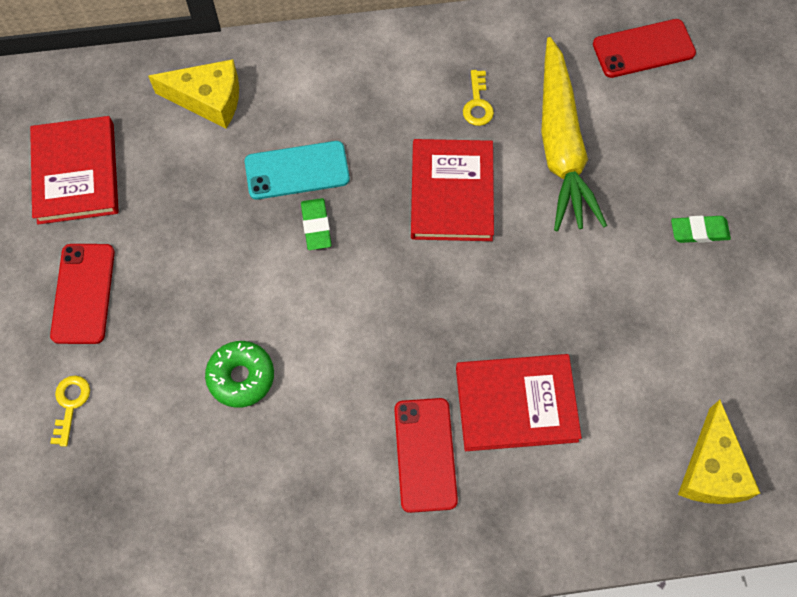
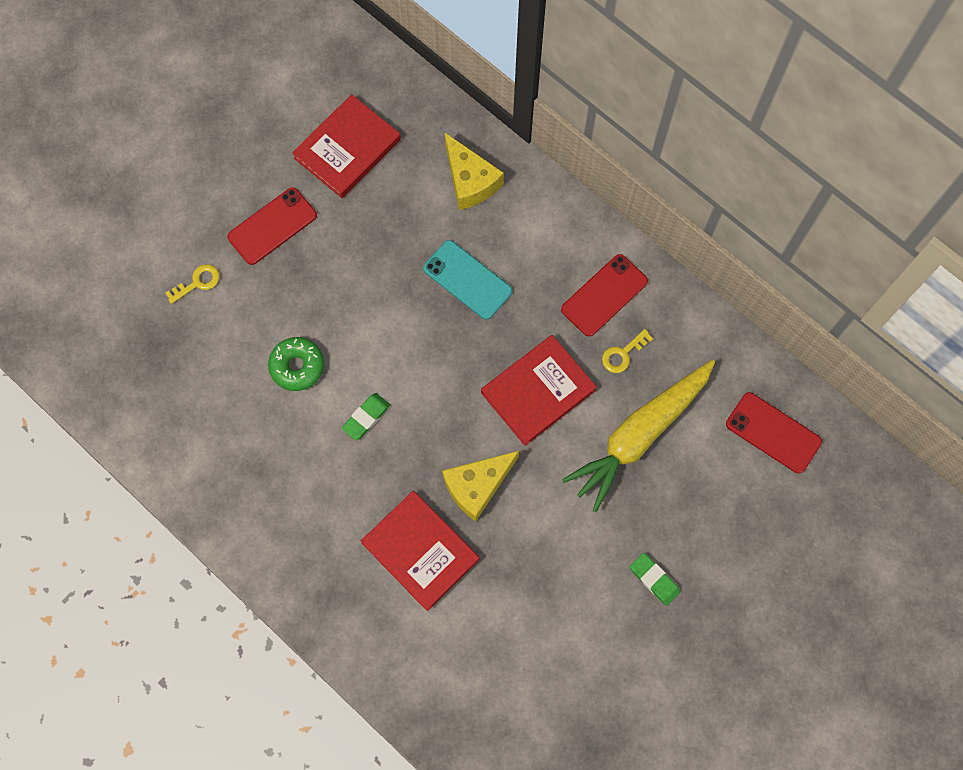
camera: 50 degrees right, 5 degrees up
(316, 226) = (438, 325): green eraser -> green eraser (366, 417)
(425, 454) = (339, 520): red phone -> red phone (604, 295)
(711, 469) = (479, 712): yellow cheese -> yellow cheese (477, 486)

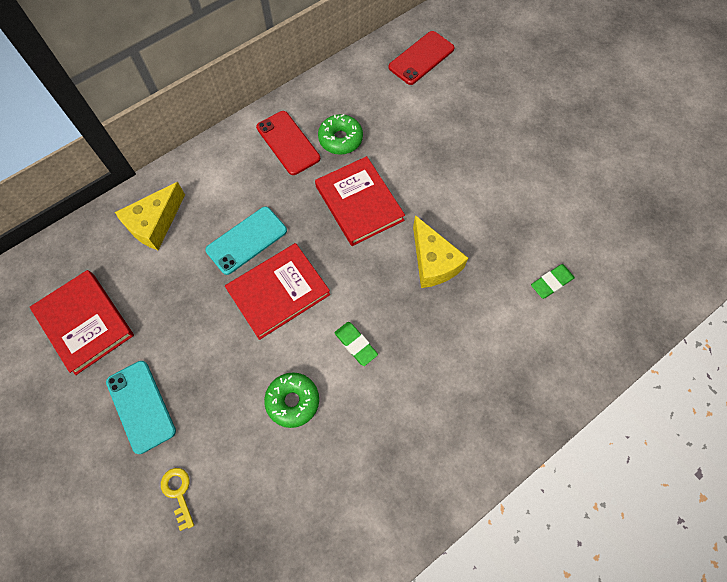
camera: 80 degrees left, 5 degrees down
(272, 226) = (141, 406): red phone -> turquoise phone
(420, 551) = (485, 316): red book -> red book (278, 292)
(470, 181) = (155, 224): yellow cheese -> yellow cheese turned 150 degrees clockwise
(622, 354) = (340, 139): yellow key -> green donut
(640, 435) = (409, 139): yellow carrot -> none
(654, 579) = (524, 150): green eraser -> green eraser (551, 282)

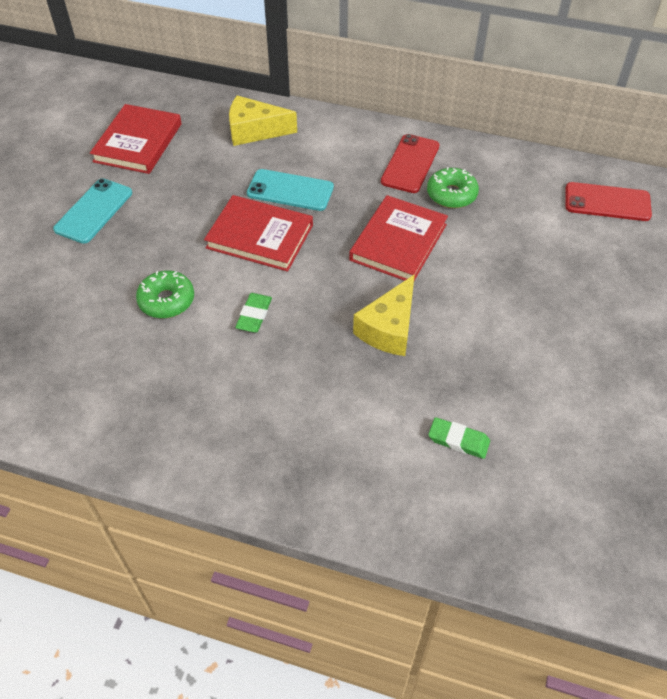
camera: 55 degrees right, 15 degrees down
(178, 492) = (38, 272): yellow key -> none

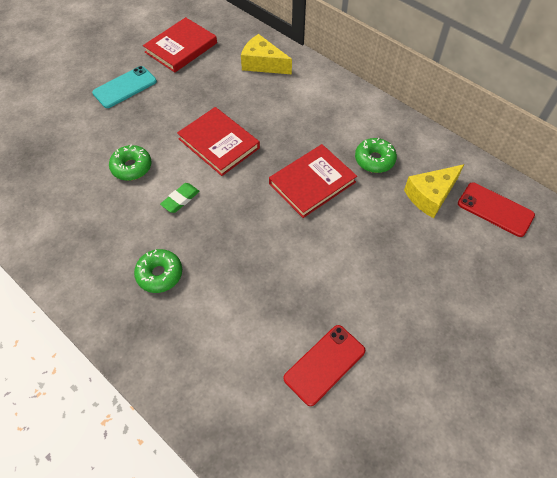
camera: 25 degrees right, 5 degrees up
(284, 407) = (159, 274): none -> green donut
(290, 190) = (260, 116): turquoise phone -> none
(389, 328) = (265, 245): yellow cheese -> yellow cheese (430, 195)
(410, 164) = (358, 125): red phone -> red phone (324, 364)
(458, 440) = (262, 351): green eraser -> none

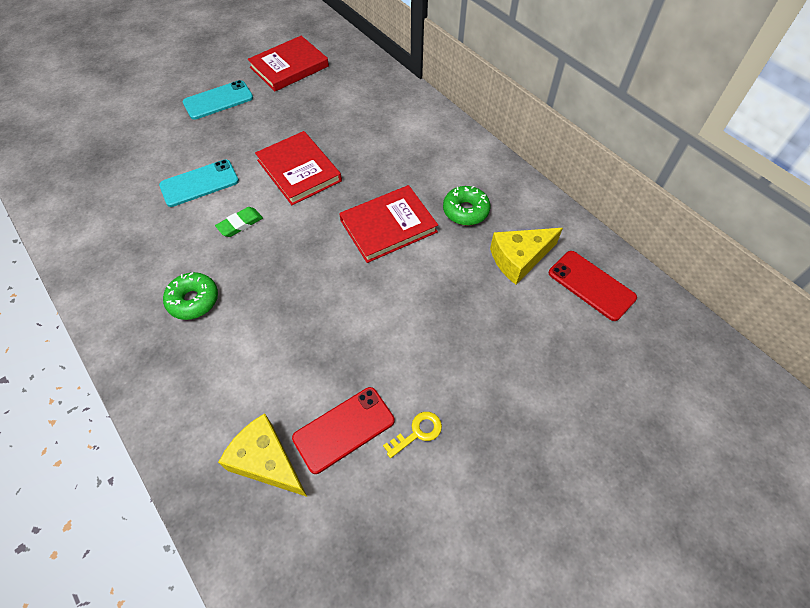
camera: 10 degrees right, 0 degrees up
(131, 167) = (199, 183): green donut -> turquoise phone
(263, 64) = (371, 93): yellow cheese -> yellow cheese (267, 461)
(387, 356) = (418, 432): none -> yellow key

